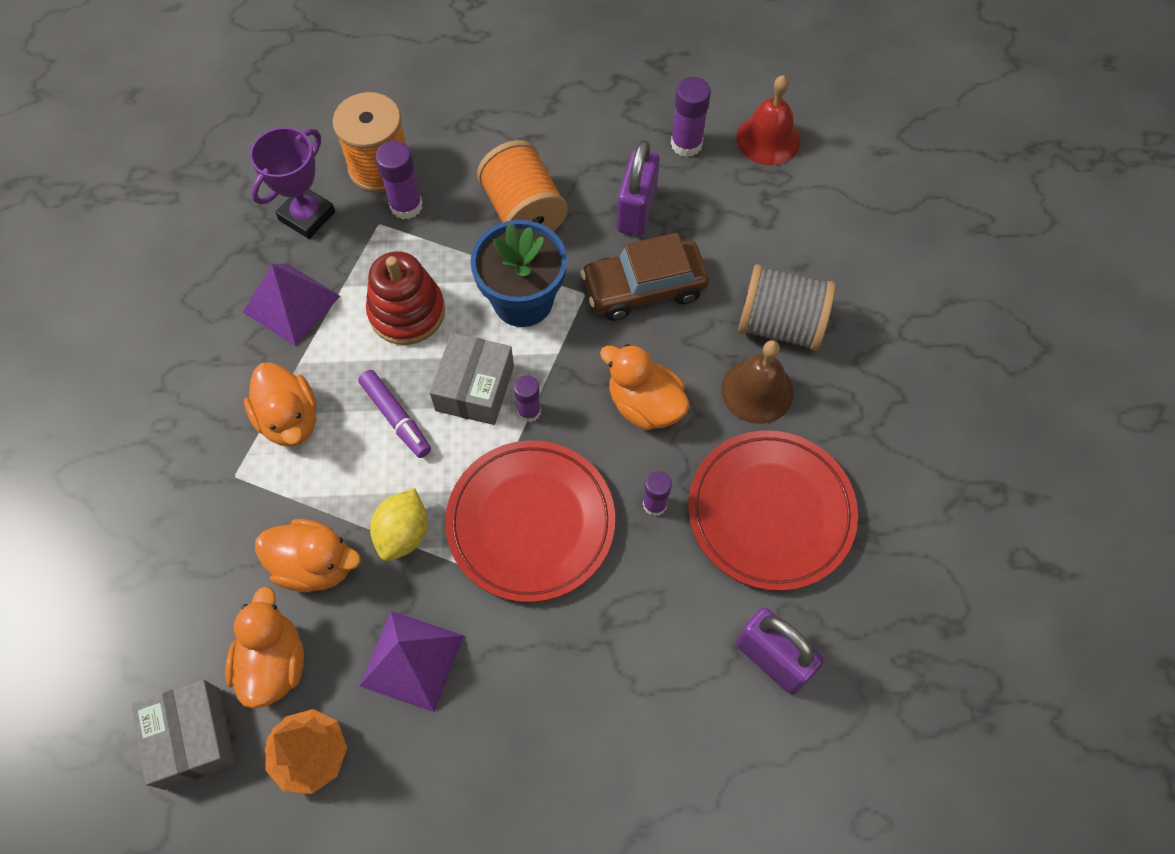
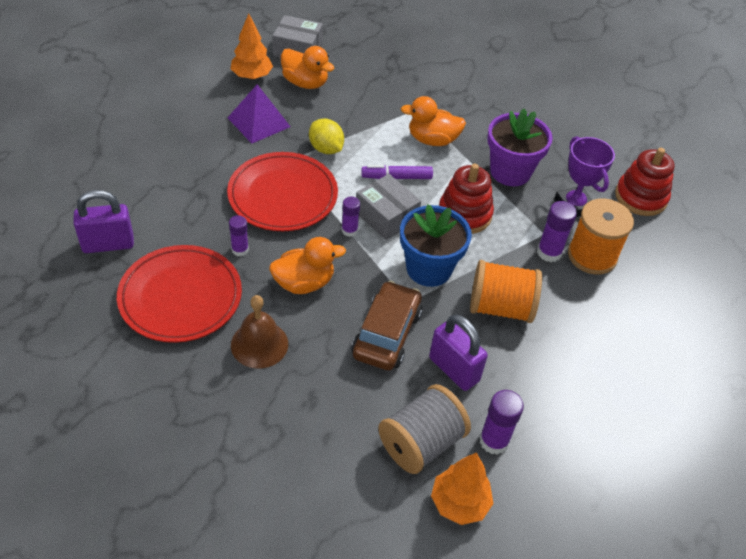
camera: 120 degrees right, 15 degrees down
(242, 161) = (640, 197): none -> red stacking toy
(291, 304) = (510, 172): purple pyramid -> purple flower pot
(315, 565) = (340, 114): orange duck -> none
(768, 139) = (459, 503): red bell -> orange tree
(780, 325) = (293, 390): grey spool -> grey spool (421, 443)

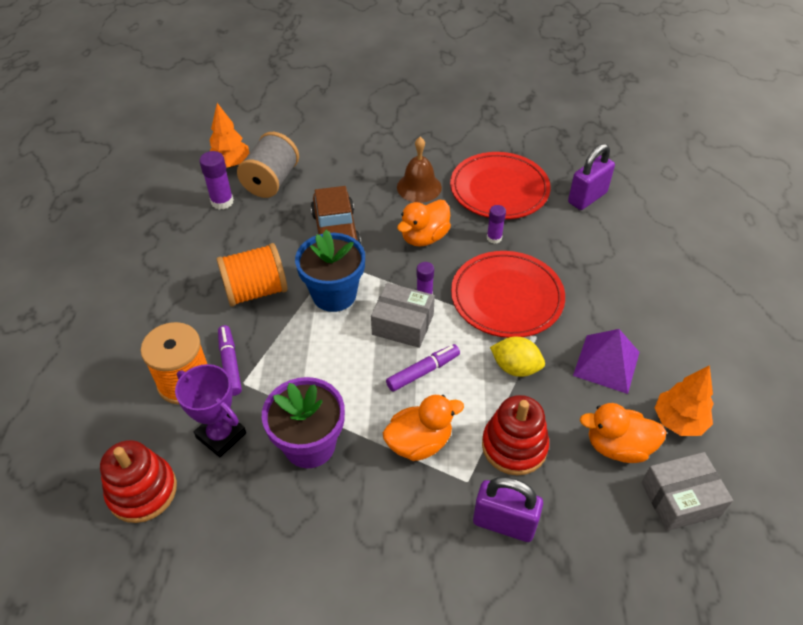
camera: 155 degrees right, 0 degrees up
(454, 369) = (272, 230): purple padlock -> purple padlock (504, 523)
(464, 214) = (332, 364): red stacking toy -> red stacking toy (514, 446)
(549, 252) = (230, 364): purple glue stick -> purple marker

